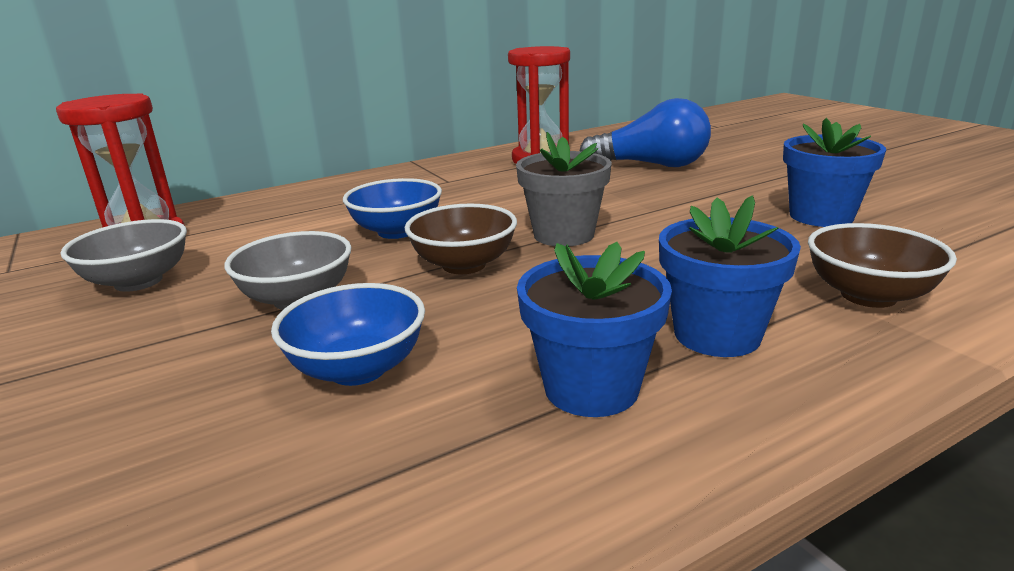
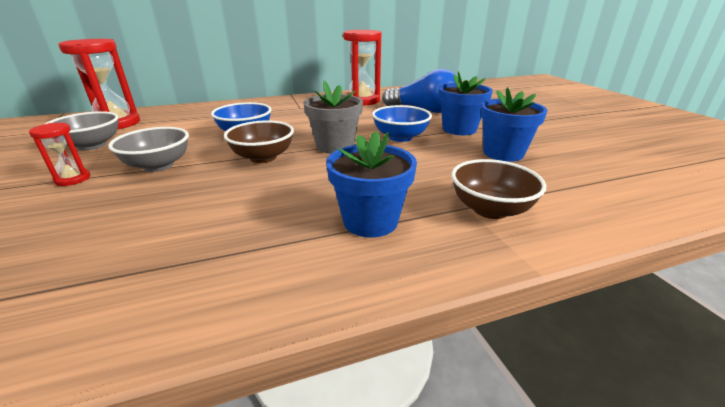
camera: 10 degrees right, 5 degrees up
(165, 339) = (73, 179): none -> red hourglass
(358, 369) = (150, 211): blue bowl -> blue bowl (400, 137)
(591, 388) = (265, 244): blue flower pot -> blue flower pot (459, 129)

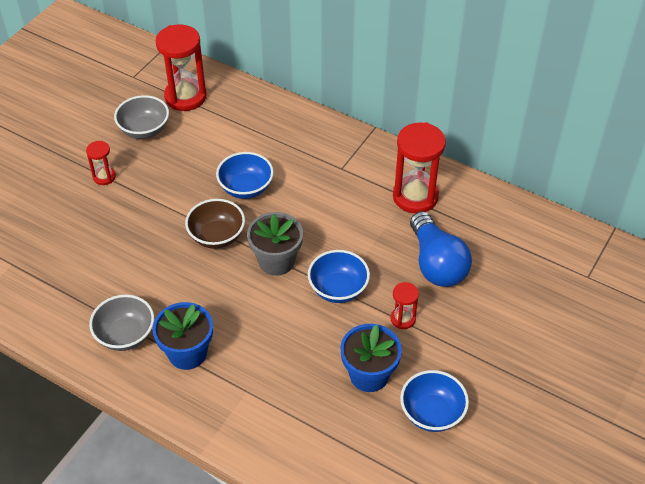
camera: 50 degrees right, 20 degrees up
(158, 165) = (154, 196): grey bowl -> grey bowl (125, 335)
(459, 129) = (403, 319): blue flower pot -> red hourglass
(490, 209) = (255, 405): brown bowl -> none
(565, 146) = (432, 413): none -> blue bowl

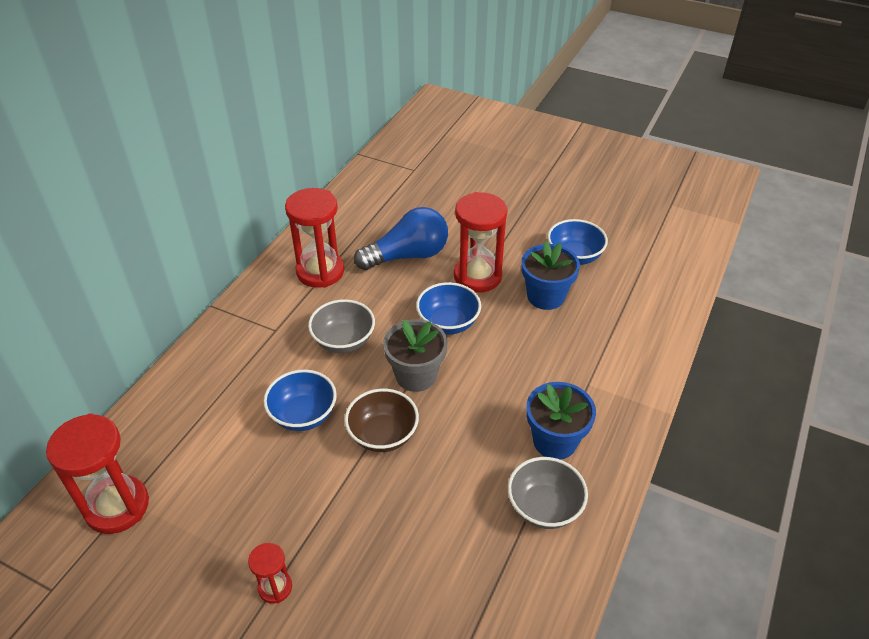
camera: 95 degrees left, 5 degrees down
(144, 130) = (180, 550): grey bowl -> grey bowl (343, 341)
(403, 319) = (477, 276): red hourglass -> red hourglass, size x1.99

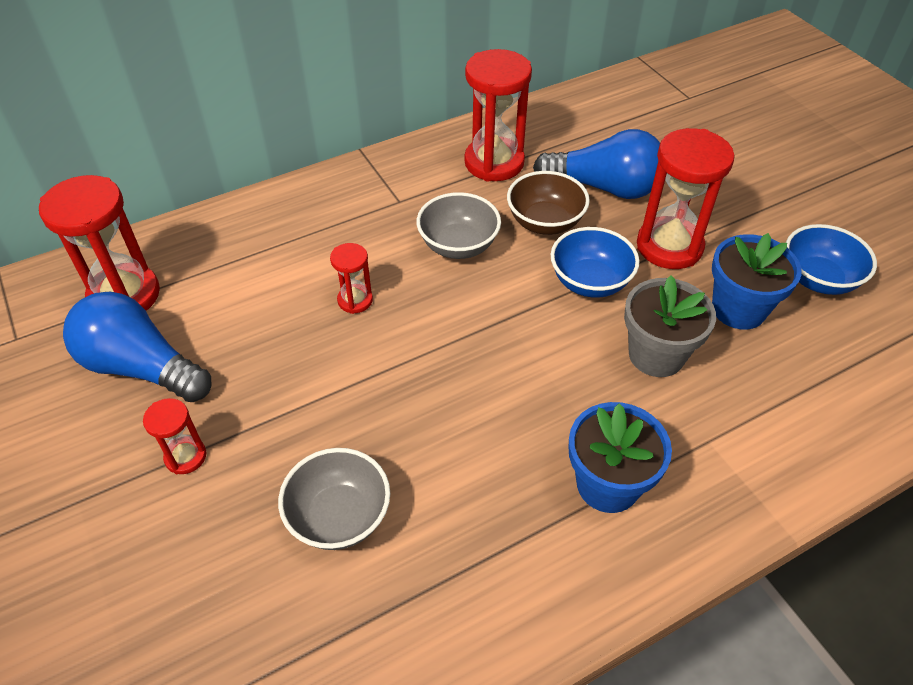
camera: 35 degrees right, 5 degrees up
(182, 549) = (141, 367): none -> blue light bulb
(303, 415) = (355, 300): blue bowl -> red hourglass
(383, 435) = (416, 365): brown bowl -> brown bowl (545, 222)
(416, 375) = (505, 321): grey flower pot -> grey flower pot (656, 355)
(544, 507) = (529, 553): grey bowl -> grey bowl (339, 516)

